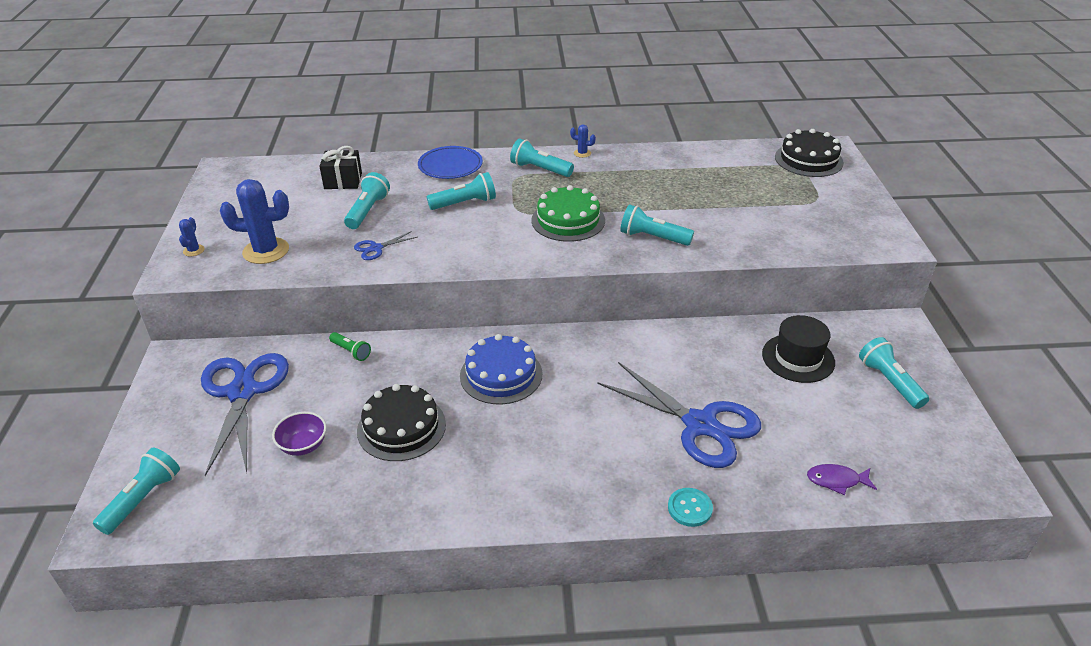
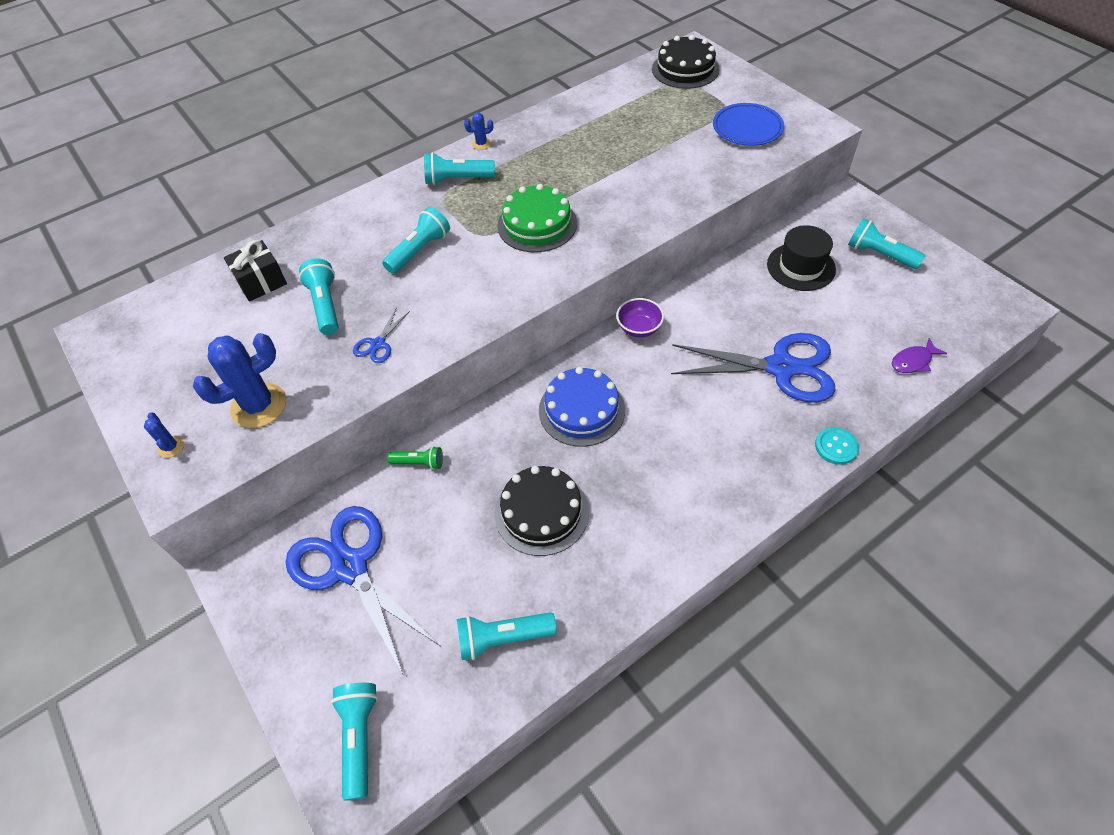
camera: 30 degrees left, 15 degrees up
(303, 445) = (467, 585): purple bowl -> purple bowl (639, 328)
(450, 166) = (362, 214): blue plate -> blue plate (747, 128)
(653, 238) = (629, 208): turquoise flashlight -> turquoise flashlight (503, 638)

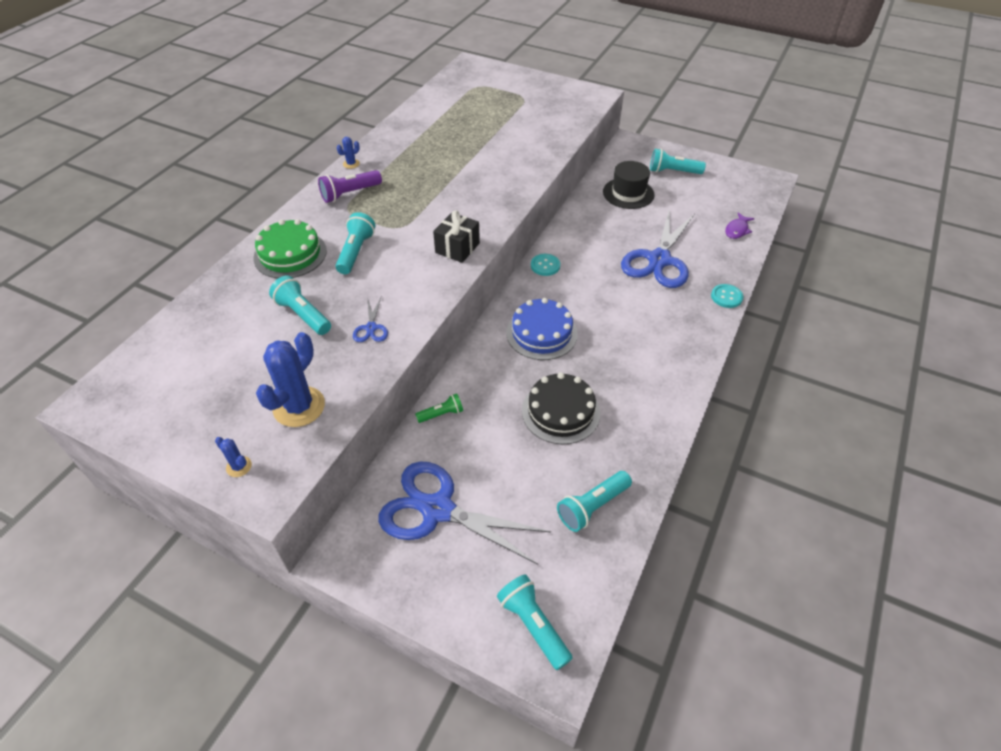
camera: 30 degrees left, 5 degrees down
(261, 282) = (229, 315): black gift -> black gift (457, 248)
(457, 179) = (350, 193): turquoise flashlight -> purple flashlight
(537, 224) = (439, 208): green cake -> green cake (290, 254)
(639, 328) = (545, 265): purple bowl -> turquoise button
(685, 69) = (475, 78): black cake -> none
(747, 128) = (547, 107): blue plate -> none
(781, 367) = (659, 260): blue scissors -> blue scissors turned 135 degrees clockwise

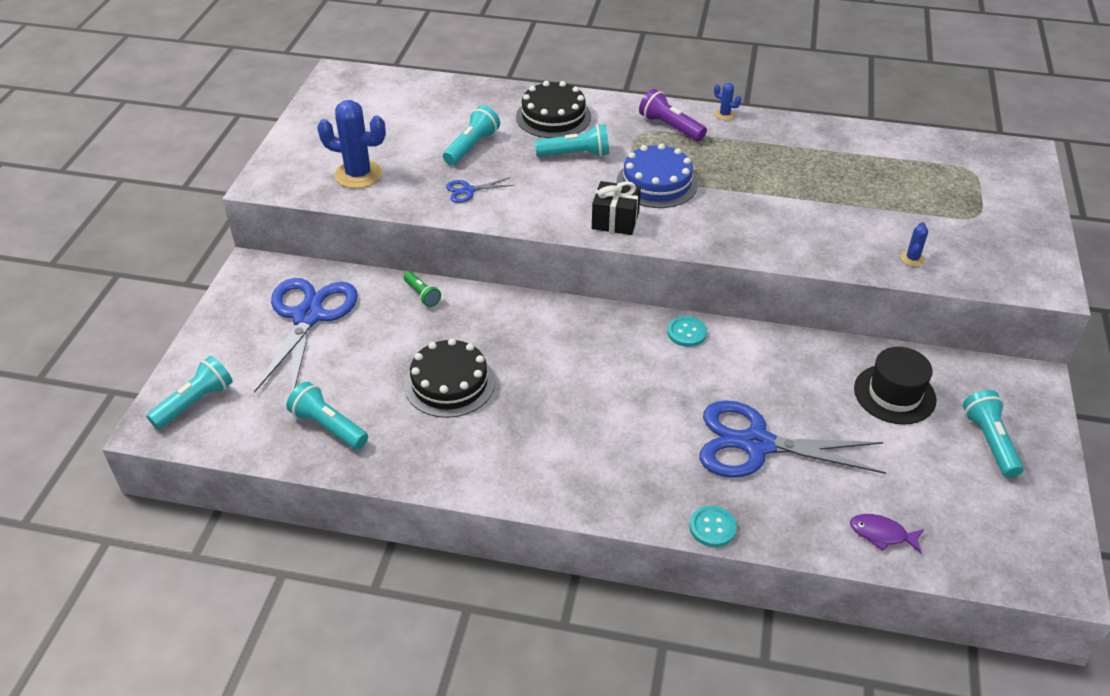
camera: 75 degrees right, 5 degrees down
(239, 466) = (289, 162): blue cactus -> blue cactus (912, 259)
(290, 254) = (553, 117): green cake -> black cake
(541, 333) = (565, 349): blue cake -> blue cake (657, 183)

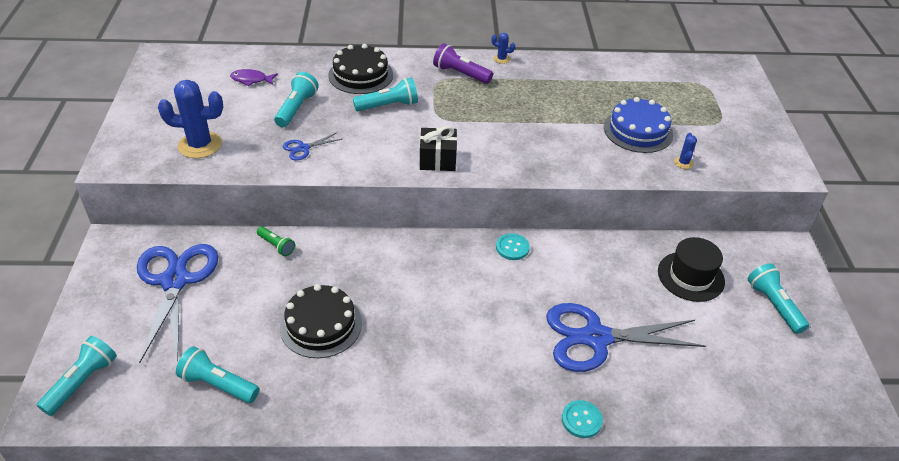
camera: 15 degrees left, 0 degrees up
(657, 183) = (463, 123): blue cake -> blue cake (638, 130)
(882, 534) = (717, 400): purple fish -> purple fish (251, 80)

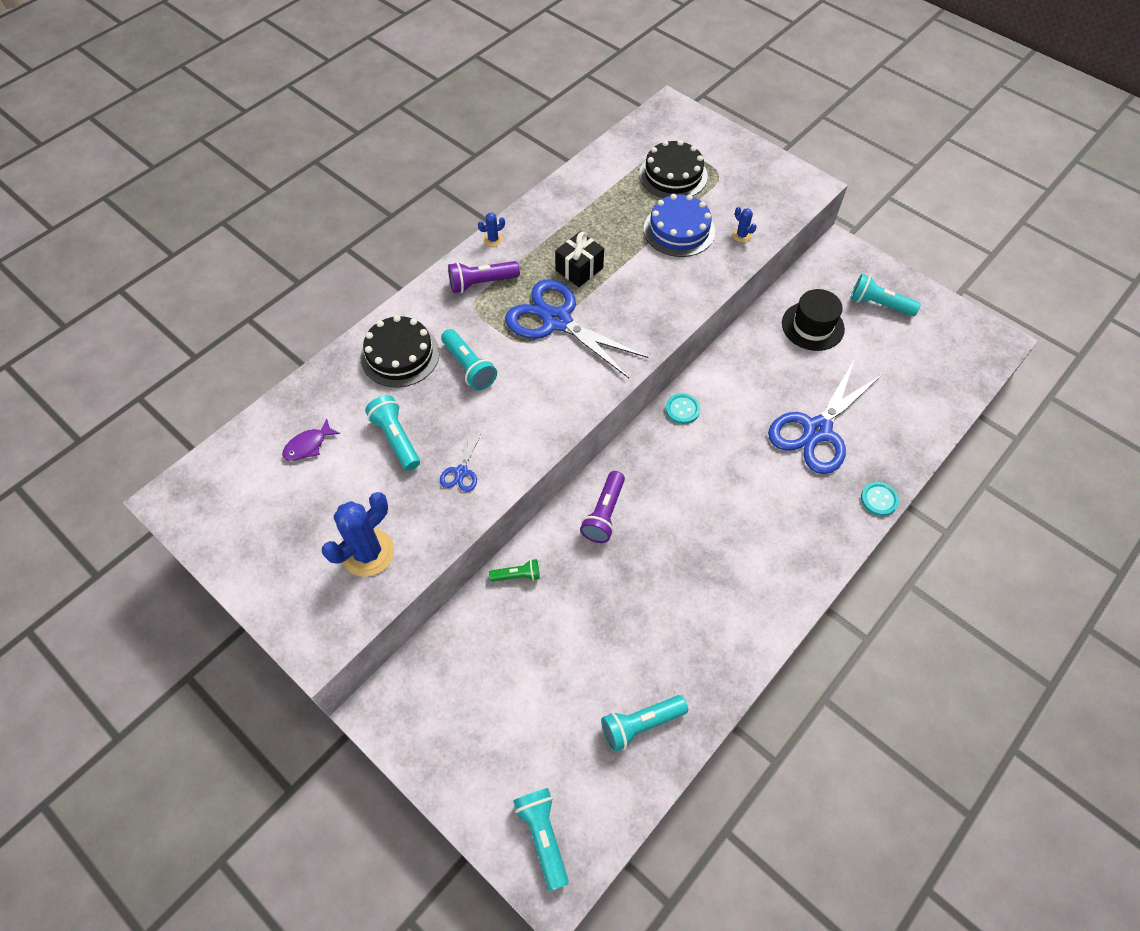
camera: 45 degrees left, 15 degrees up
(175, 281) = (484, 686): blue scissors -> blue scissors (557, 321)
(321, 324) = (642, 604): black cake -> black cake (673, 175)
(373, 259) = (604, 514): none -> purple flashlight
(388, 106) = (469, 367): turquoise flashlight -> turquoise flashlight turned 120 degrees clockwise
(437, 160) = (579, 385): black gift -> black gift (579, 269)

